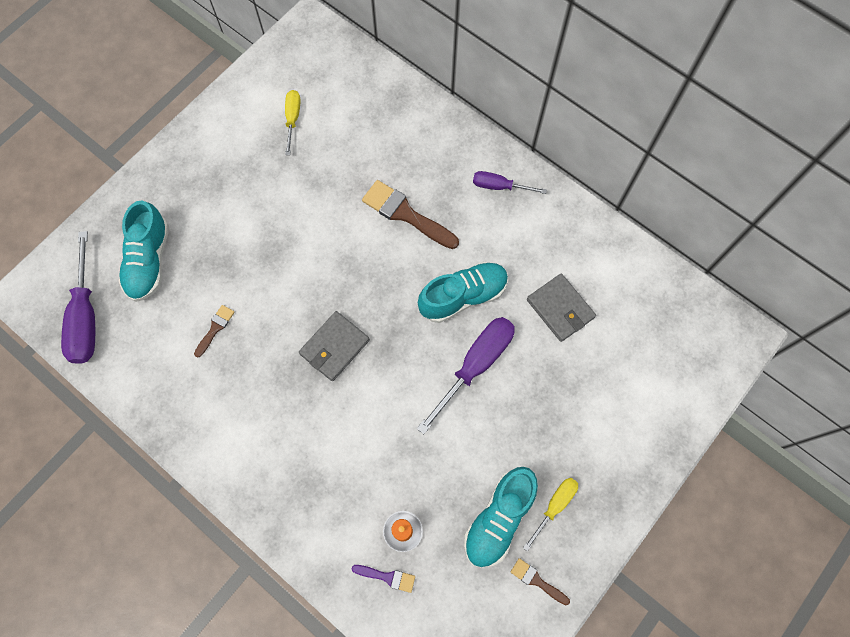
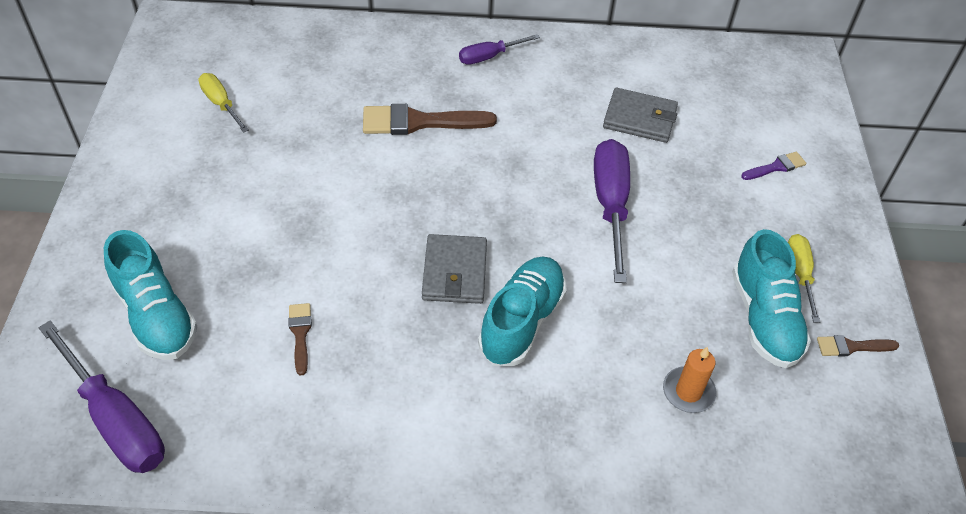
camera: 40 degrees left, 20 degrees down
(387, 577) = (716, 445): purple brush -> purple brush (776, 167)
(463, 296) = (542, 157): turquoise shoe -> turquoise shoe (522, 321)

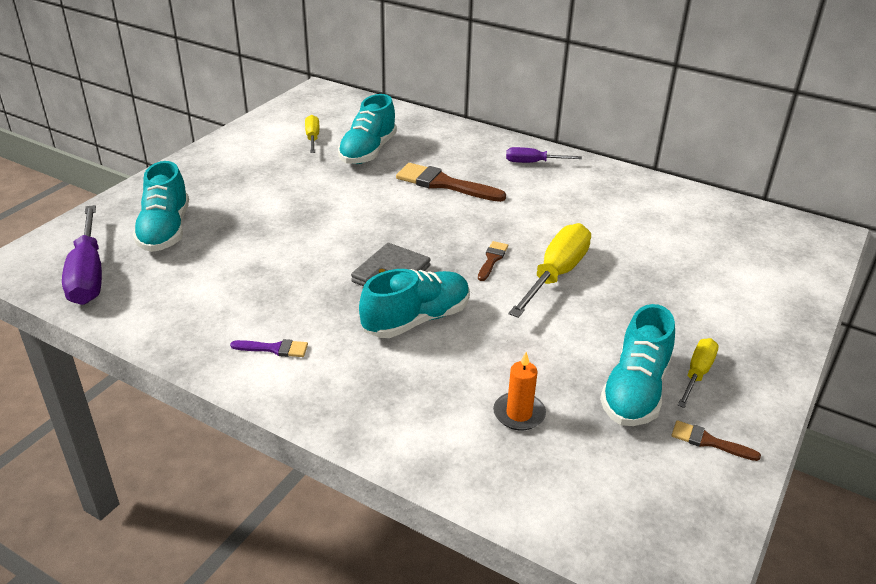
camera: 30 degrees right, 15 degrees down
(300, 334) = (247, 271): brown brush -> brown brush (492, 259)
(302, 103) = (368, 151): none -> turquoise shoe
(610, 205) = (556, 275): purple screwdriver -> yellow screwdriver
(639, 118) = (630, 230): grey wallet -> none
(776, 167) = (735, 296): purple brush -> purple brush (274, 349)

